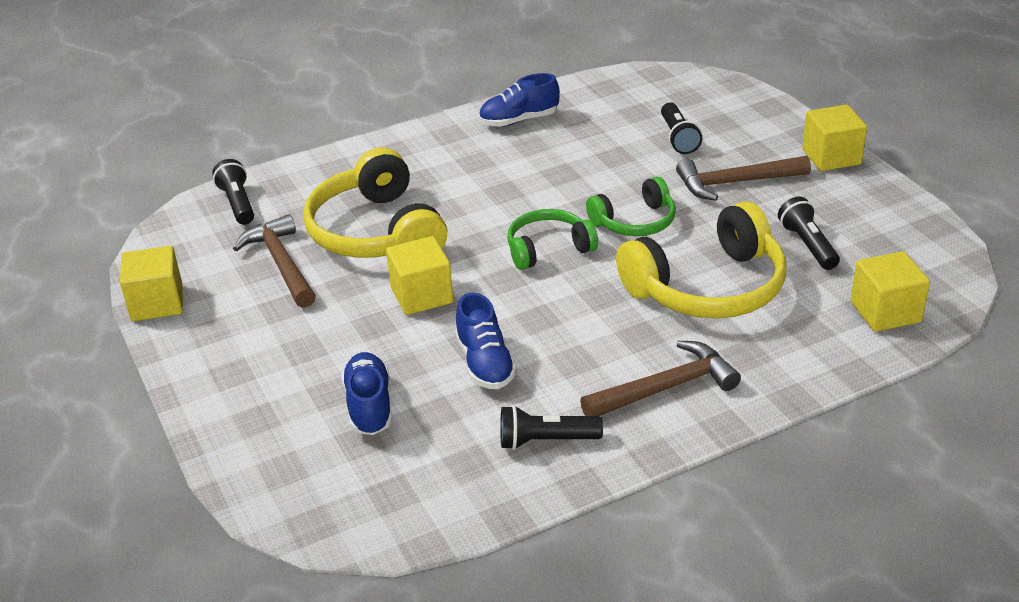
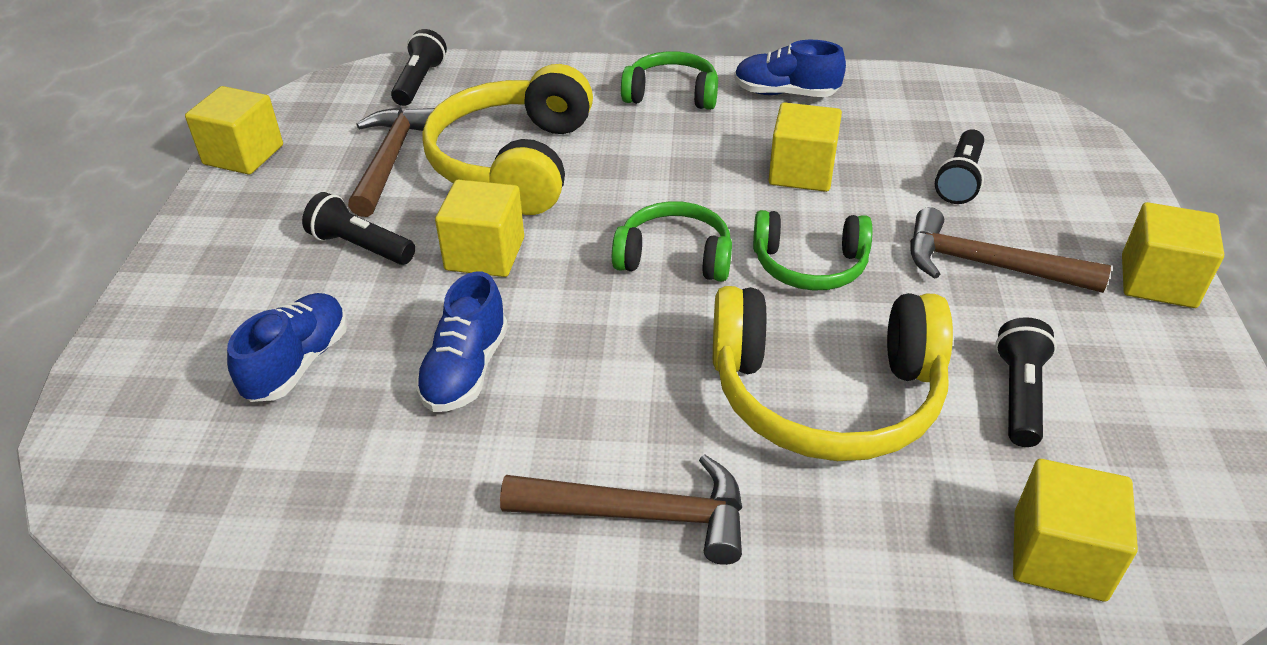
camera: 30 degrees right, 5 degrees up
(440, 147) = (671, 94): none -> green headphones
(545, 441) = (428, 511): black flashlight -> black flashlight (360, 246)
(578, 168) = (801, 172): none -> yellow cube

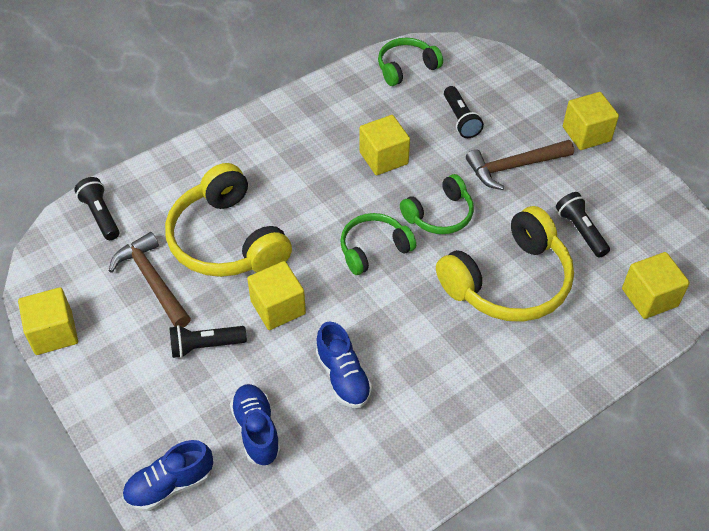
camera: 40 degrees left, 10 degrees up
(640, 514) = (491, 390): brown hammer -> none
(671, 94) = (264, 141): green headphones -> green headphones (406, 68)
(785, 93) = (325, 106): blue shoe -> blue shoe (170, 485)

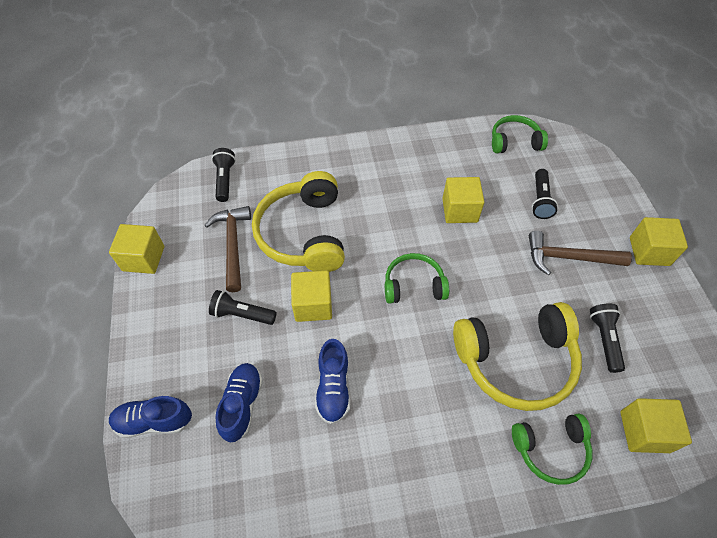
camera: 25 degrees right, 5 degrees up
(439, 215) = (483, 276): green headphones -> green headphones (551, 449)

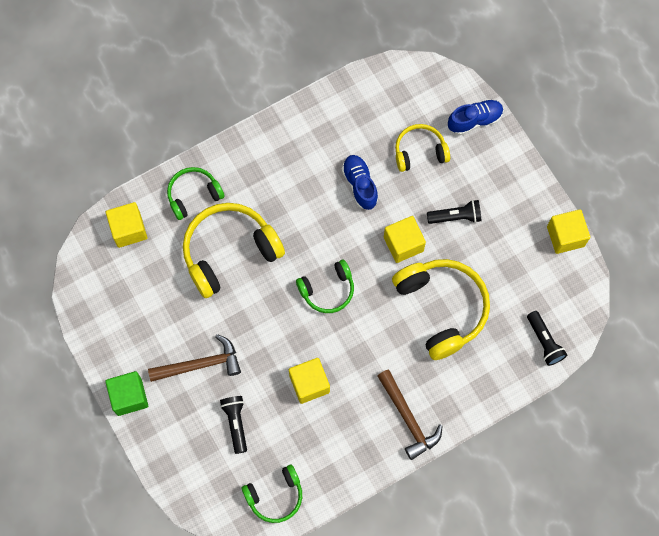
camera: 160 degrees right, 15 degrees up
(233, 245) = (497, 275): brown hammer -> brown hammer (408, 418)
(242, 404) = (420, 151): blue shoe -> yellow headphones
(604, 339) = (163, 294): black flashlight -> none
(649, 251) = (129, 396): yellow cube -> green cube

